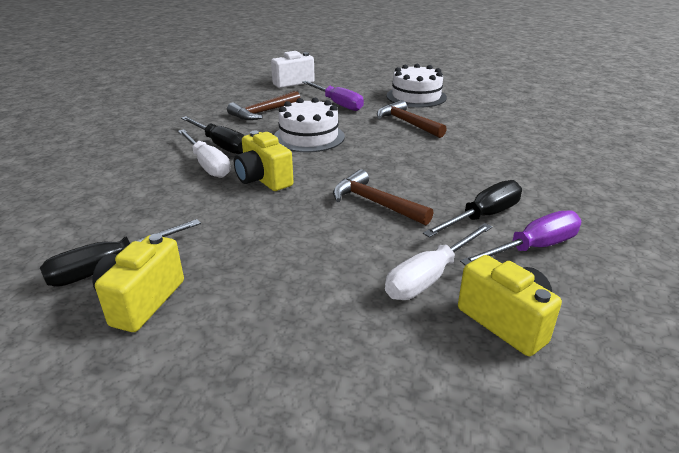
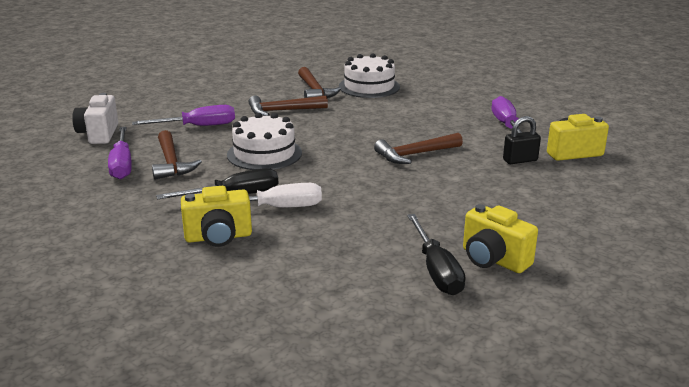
camera: 65 degrees left, 5 degrees down
(248, 100) = (122, 164): none -> purple screwdriver
(263, 180) = (335, 187): yellow camera -> yellow camera (218, 237)
(416, 96) = (227, 93): white cake -> white cake (369, 86)
(430, 277) = (520, 160): white screwdriver -> black padlock
(474, 124) = (314, 90): none -> brown hammer
(482, 216) = (461, 128): black screwdriver -> none

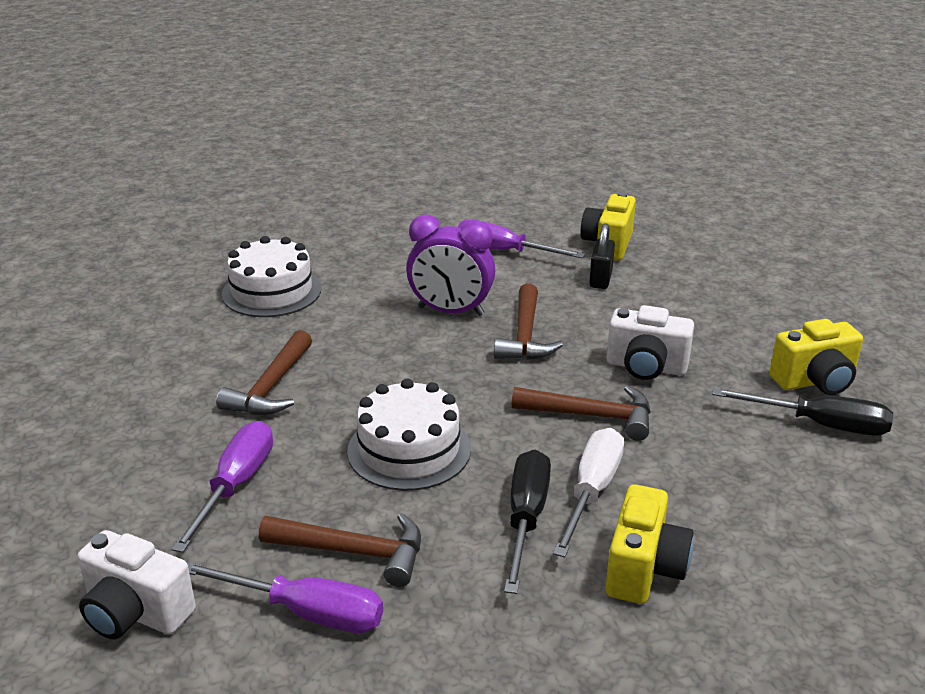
camera: 60 degrees left, 5 degrees up
(314, 90) = (228, 336): brown hammer -> brown hammer (591, 416)
(412, 129) = (450, 311): none -> purple clock
(429, 197) = (646, 367): none -> white camera

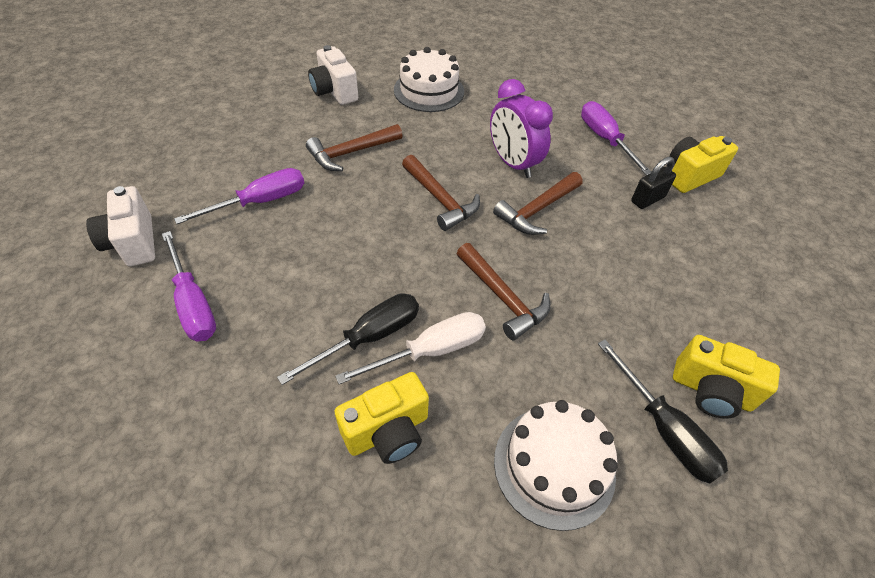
camera: 40 degrees right, 20 degrees up
(353, 552) = (258, 285): brown hammer -> brown hammer (440, 199)
(409, 450) = (367, 242): white cake -> white cake (554, 466)
(646, 367) = (589, 287): white camera -> white camera (334, 92)

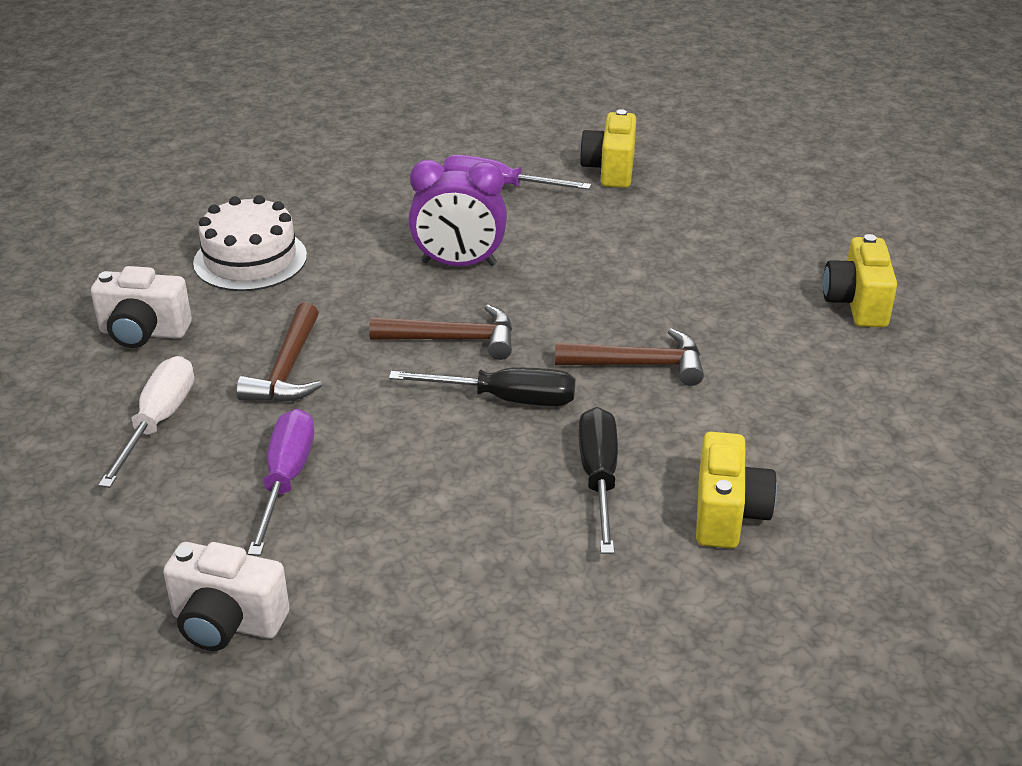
camera: 50 degrees left, 15 degrees down
(193, 303) = (403, 599): purple screwdriver -> none
(430, 351) = (658, 443): white screwdriver -> white screwdriver (158, 422)
(537, 210) = (547, 283): brown hammer -> none
(554, 466) = (851, 428): white cake -> none
(647, 199) = (612, 211): black padlock -> none
(664, 429) = (869, 349): black screwdriver -> black screwdriver (505, 399)
(711, 391) = (856, 304): yellow camera -> yellow camera turned 120 degrees clockwise

